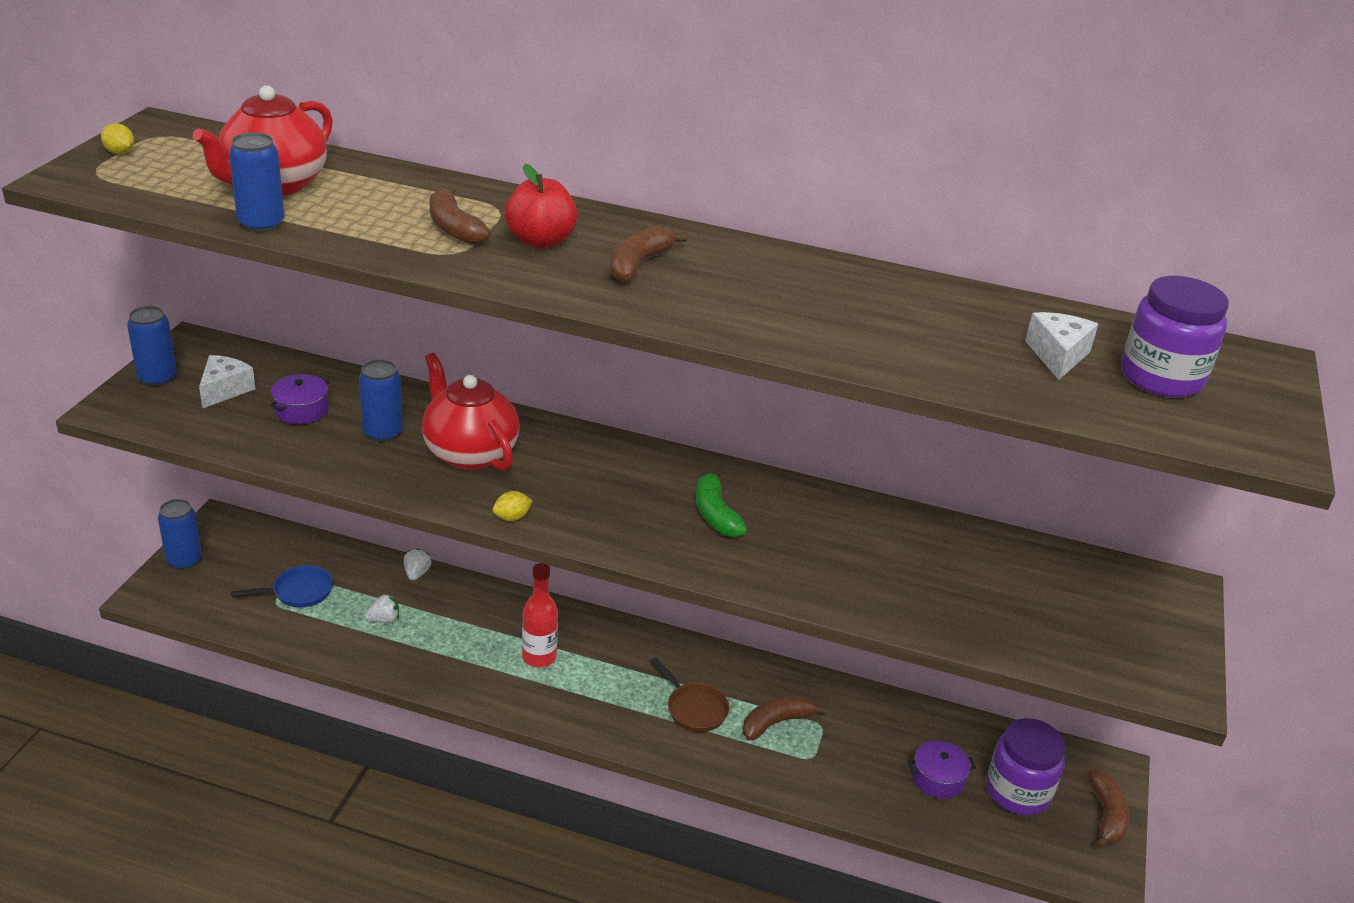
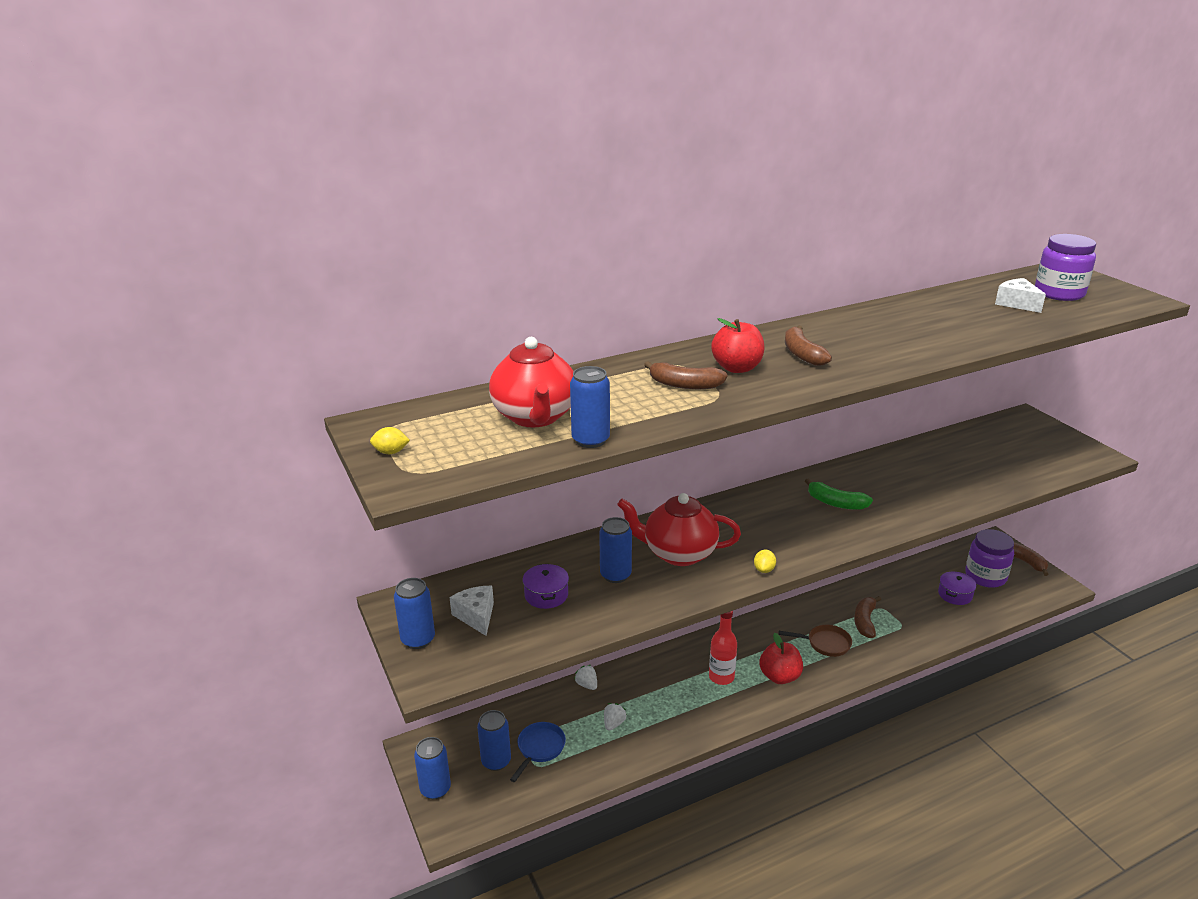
camera: 40 degrees left, 5 degrees down
(254, 575) = (496, 761): none -> blue can
(593, 699) = (779, 676): none -> red apple

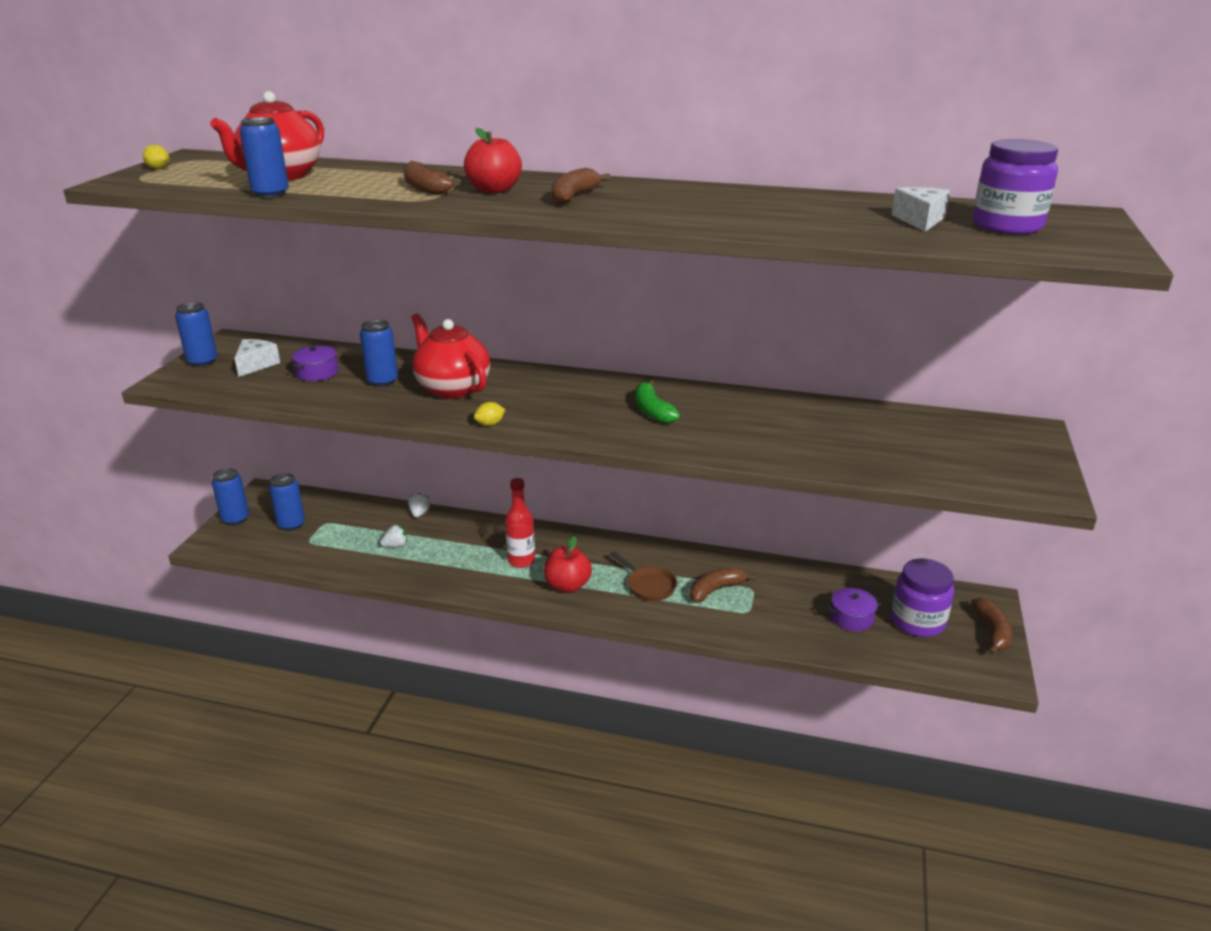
camera: 40 degrees right, 0 degrees up
(539, 748) = (326, 533): blue pan -> none

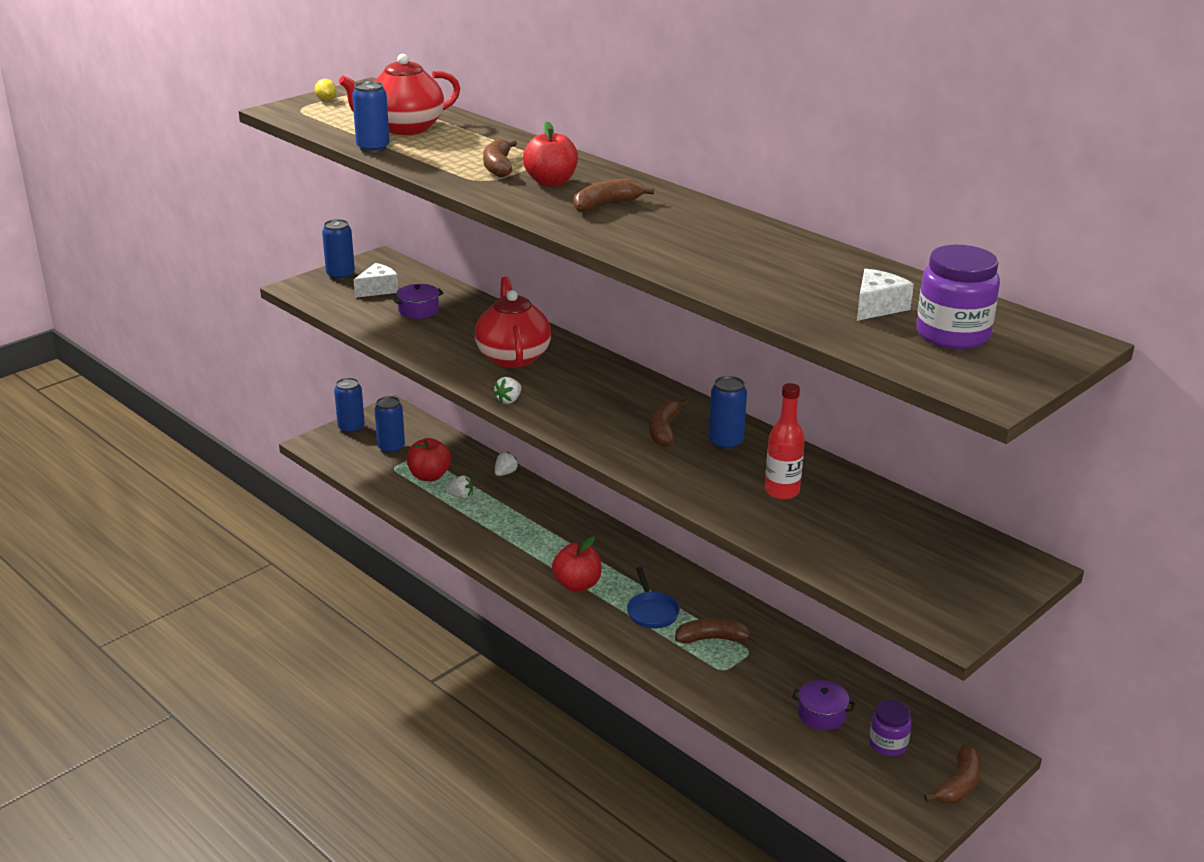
camera: 30 degrees right, 0 degrees up
(350, 538) = (429, 476): none -> red apple
(382, 381) = (462, 334): blue can -> blue can (725, 443)
(490, 424) = (509, 400): yellow lemon -> white strawberry
(521, 561) = (556, 547): red bottle -> red bottle (782, 491)
(649, 586) = (652, 611): brown pan -> blue pan
(652, 411) = (664, 430): green banana -> brown banana
(917, 621) = (888, 744): purple jar -> purple jar, size x0.62

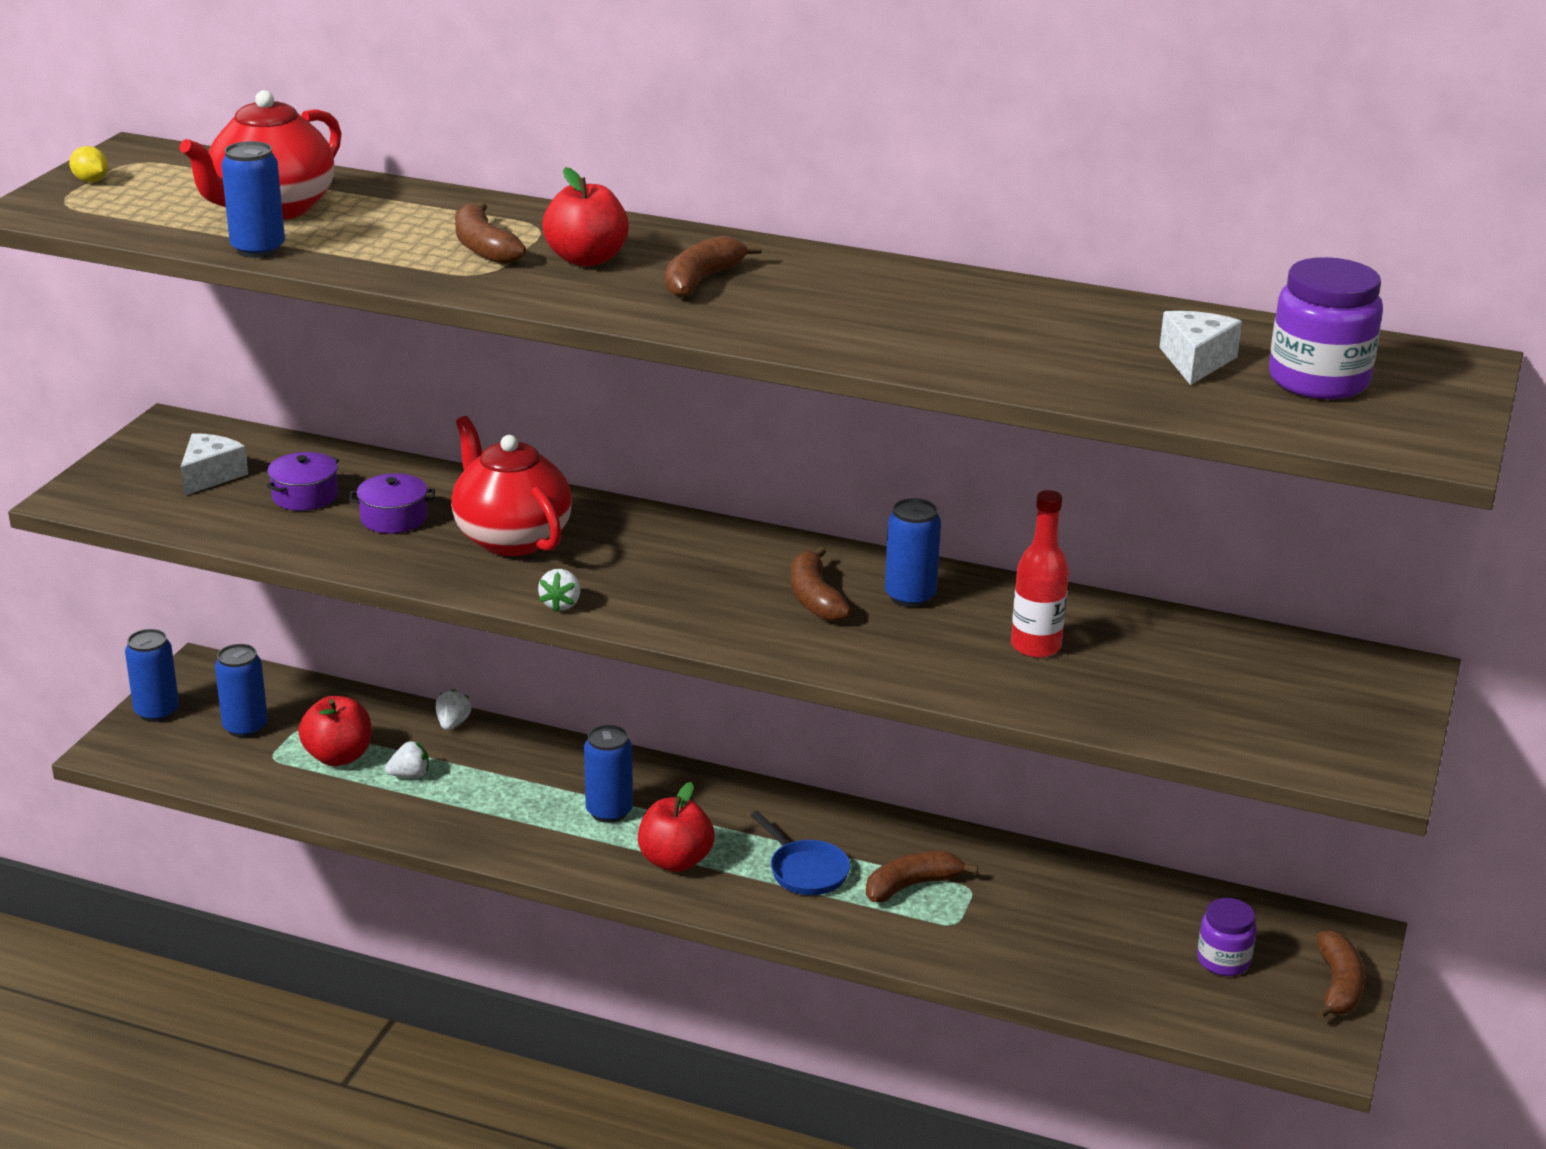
camera: 25 degrees left, 0 degrees up
(340, 275) = (128, 464): blue can -> blue can (609, 811)
(821, 714) = (1118, 946): purple pot -> purple pot (394, 518)

